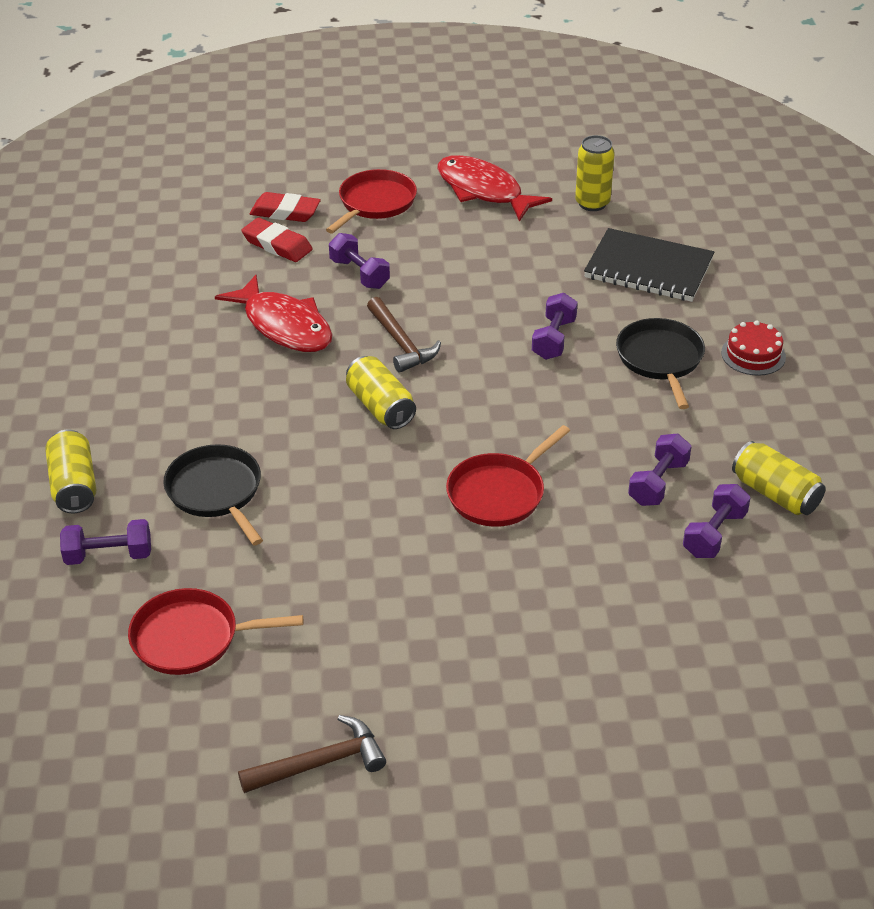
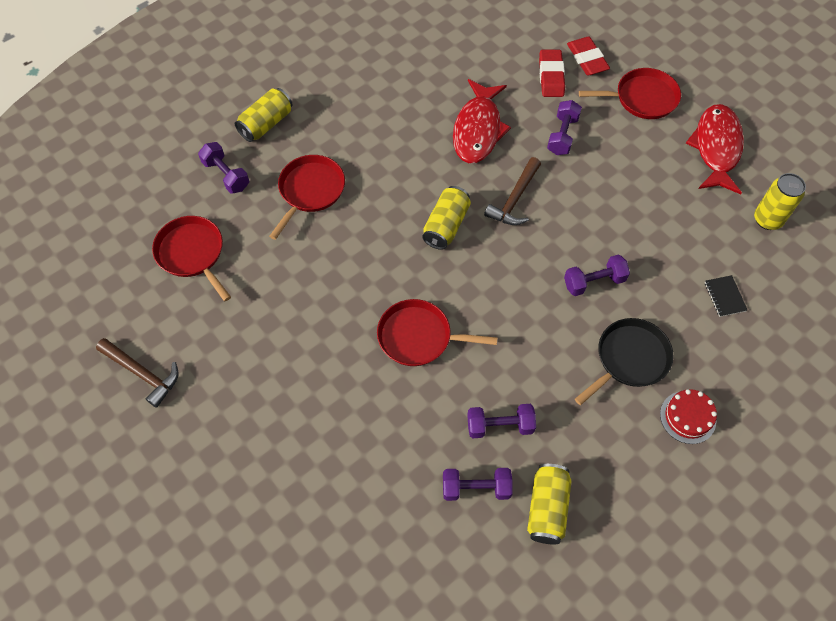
camera: 55 degrees right, 20 degrees up
(216, 492) = (310, 191): black pan -> red pan
(648, 269) = (724, 297): black notebook -> black notebook, size x0.42

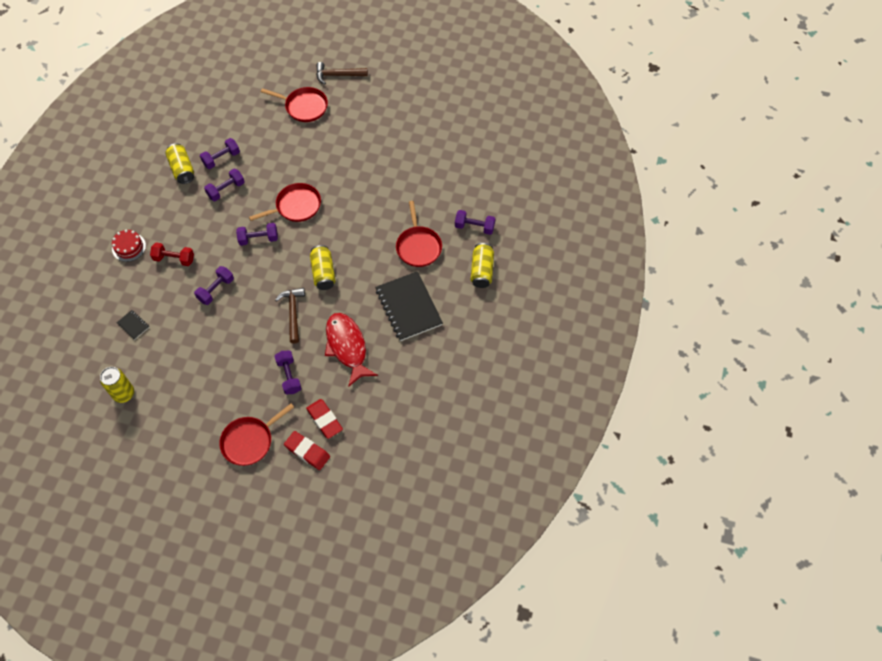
camera: 145 degrees right, 0 degrees up
(142, 373) = (420, 115): brown hammer -> brown hammer (338, 75)
(192, 253) = (451, 177): red pan -> red pan (304, 107)
(379, 132) = (408, 307): none -> black notebook
(498, 319) = (258, 239): none -> purple dumbbell
(629, 359) = (174, 259): black pan -> red dumbbell
(716, 148) = (179, 430): red fish -> none

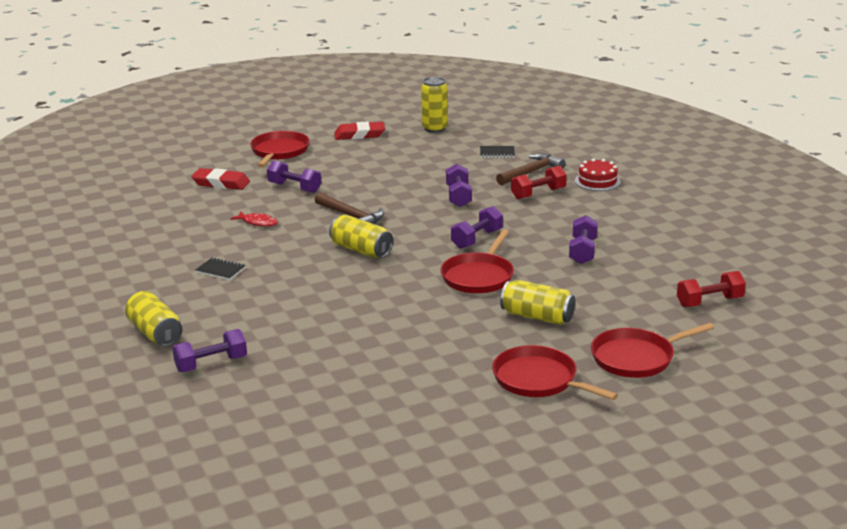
camera: 140 degrees right, 35 degrees down
(182, 169) = (662, 242): yellow can -> yellow can (537, 316)
(221, 159) = (638, 268): purple dumbbell -> none
(228, 116) = (709, 302): none -> red dumbbell
(307, 451) = (215, 166): red eraser -> red eraser (359, 135)
(338, 75) = (658, 415): brown hammer -> brown hammer (531, 172)
(347, 347) = (258, 222): red fish -> red fish, size x0.45
(408, 307) = (220, 270): black notebook -> black notebook, size x0.42
(418, 246) = (270, 315): red pan -> red pan (538, 380)

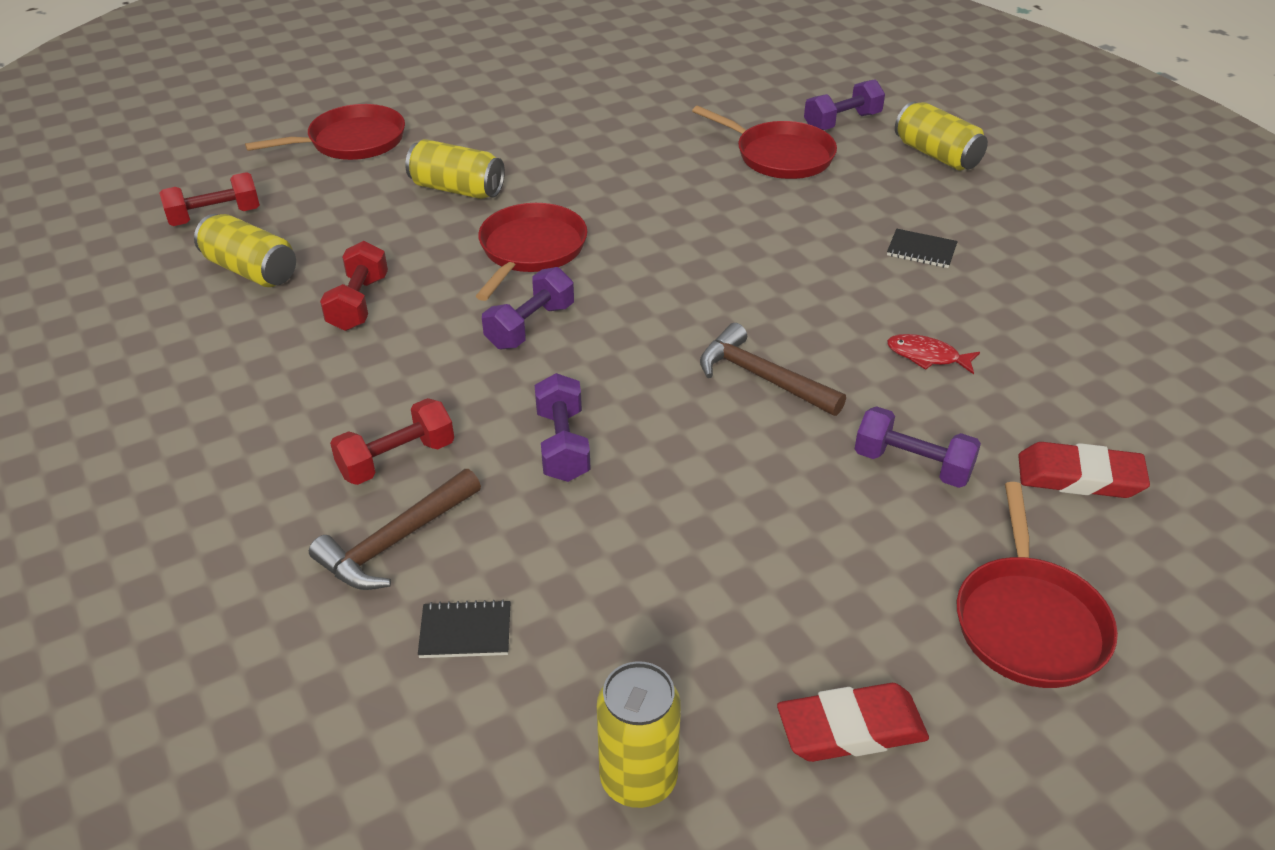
camera: 175 degrees right, 15 degrees up
(361, 250) = (720, 296): yellow can -> yellow can (251, 270)
(538, 380) = (471, 116): red pan -> red pan (780, 156)
(582, 251) = (358, 303): purple dumbbell -> red dumbbell
(597, 181) = (255, 509): red cake -> none

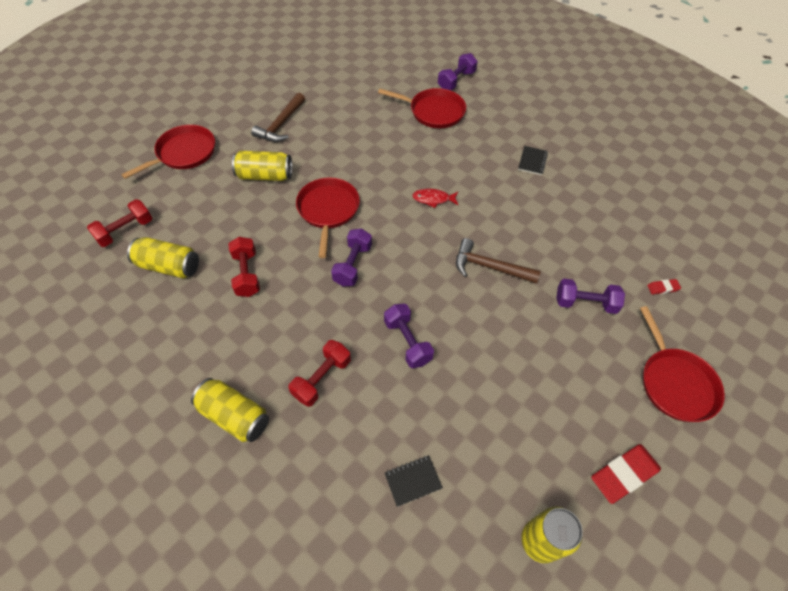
camera: 20 degrees left, 15 degrees up
(395, 541) = (348, 434): brown hammer -> brown hammer (281, 124)
(921, 251) = (532, 161): black notebook -> black notebook turned 75 degrees counterclockwise
(927, 356) = (563, 231): red fish -> red fish (433, 199)
(936, 155) = (513, 94): yellow can -> yellow can (234, 416)
(1079, 477) = (662, 288): red eraser -> red eraser, size x0.49

